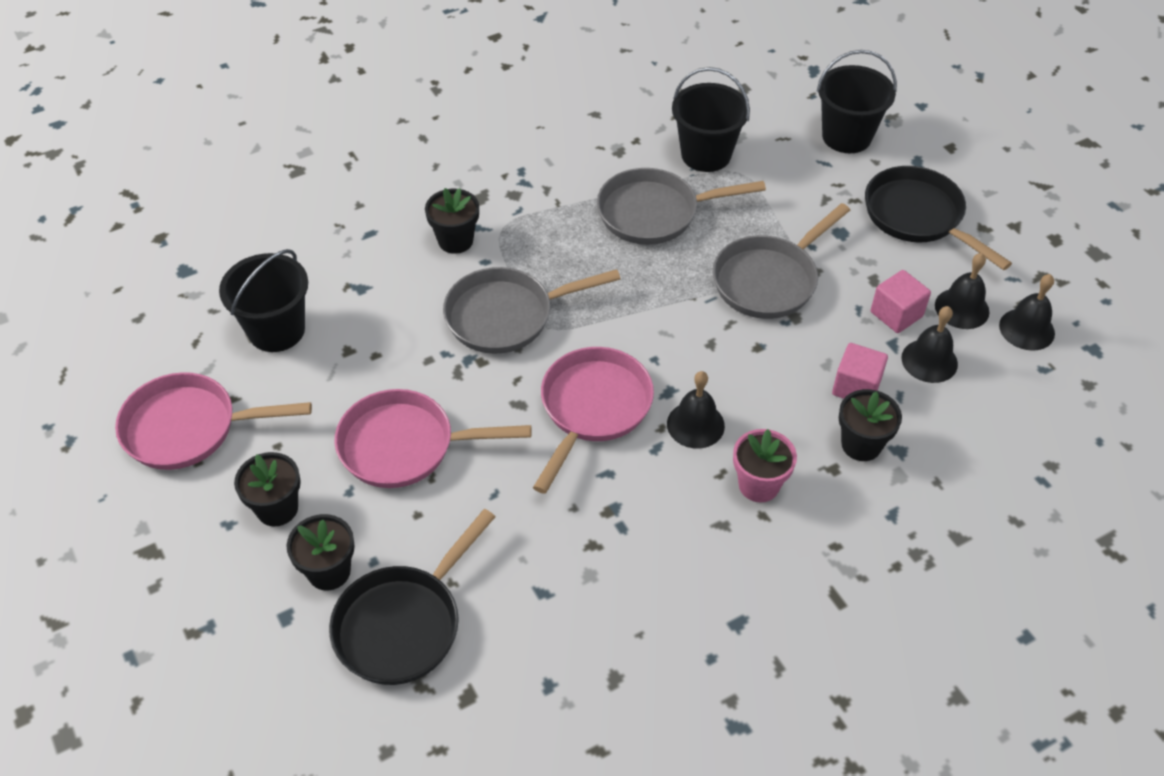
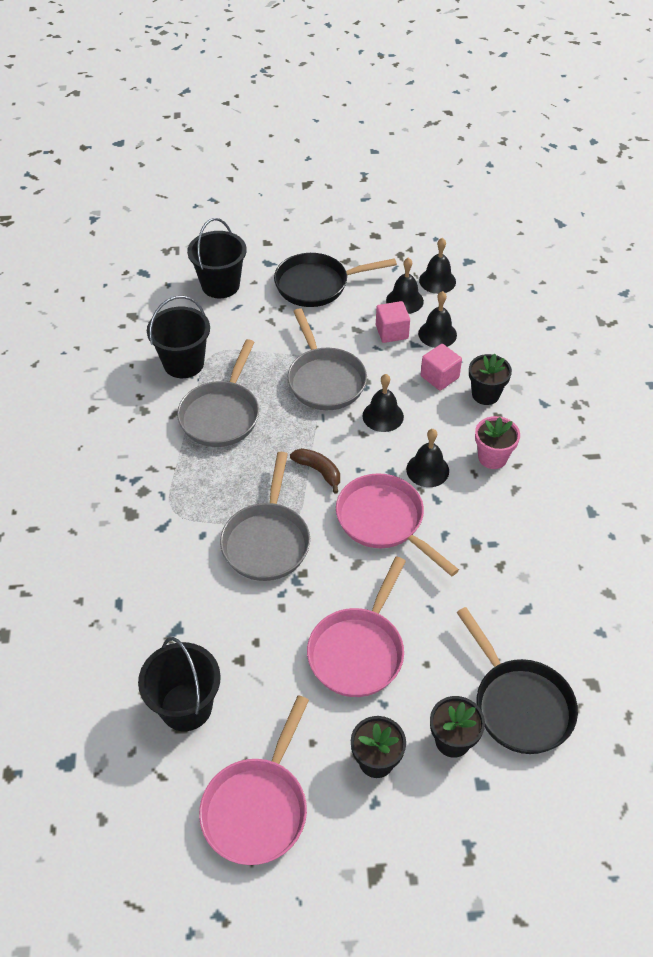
camera: 65 degrees left, 0 degrees up
(455, 240) = (167, 546): black flower pot -> none
(629, 324) = (318, 471): none -> brown banana
(751, 353) = (383, 416): none -> black bell

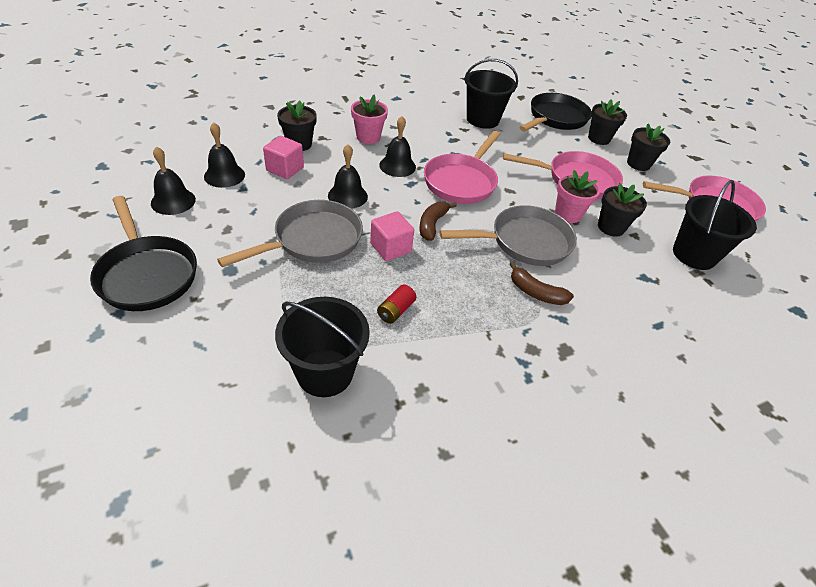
camera: 115 degrees left, 5 degrees down
(198, 520) = (536, 293): none -> brown banana
(220, 285) = (151, 377): black bucket -> black bucket (482, 120)
(221, 415) = (395, 311): grey pan -> red battery
(260, 640) = (611, 227): none -> black flower pot
(296, 605) = (567, 214): none -> pink flower pot
(391, 332) = (227, 204): pink cube -> pink cube (390, 248)
(437, 281) = (137, 183): black bell -> none

